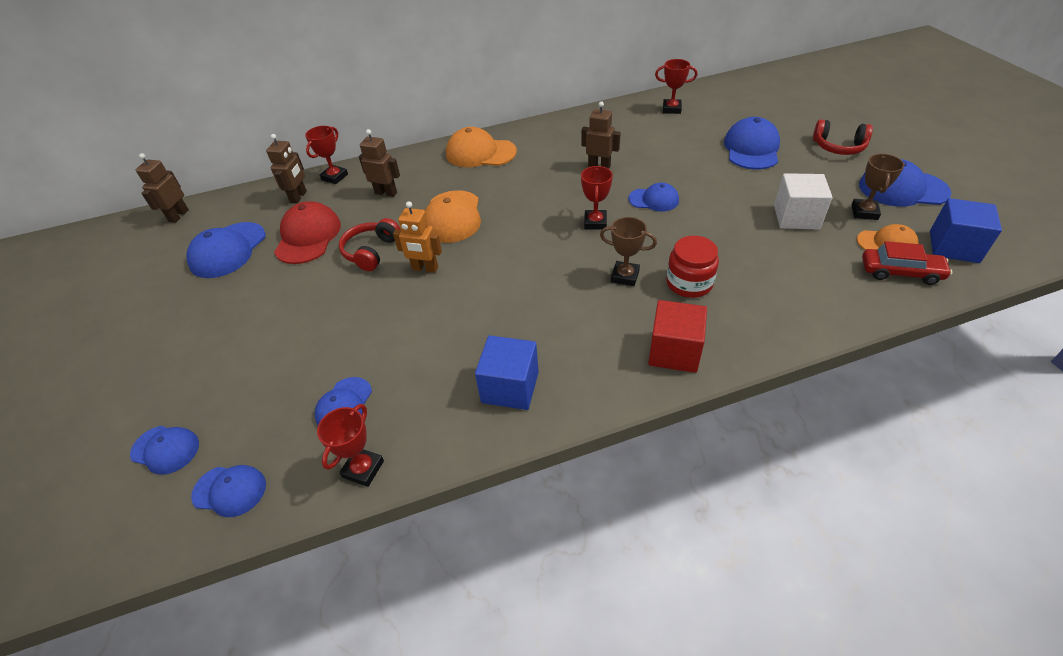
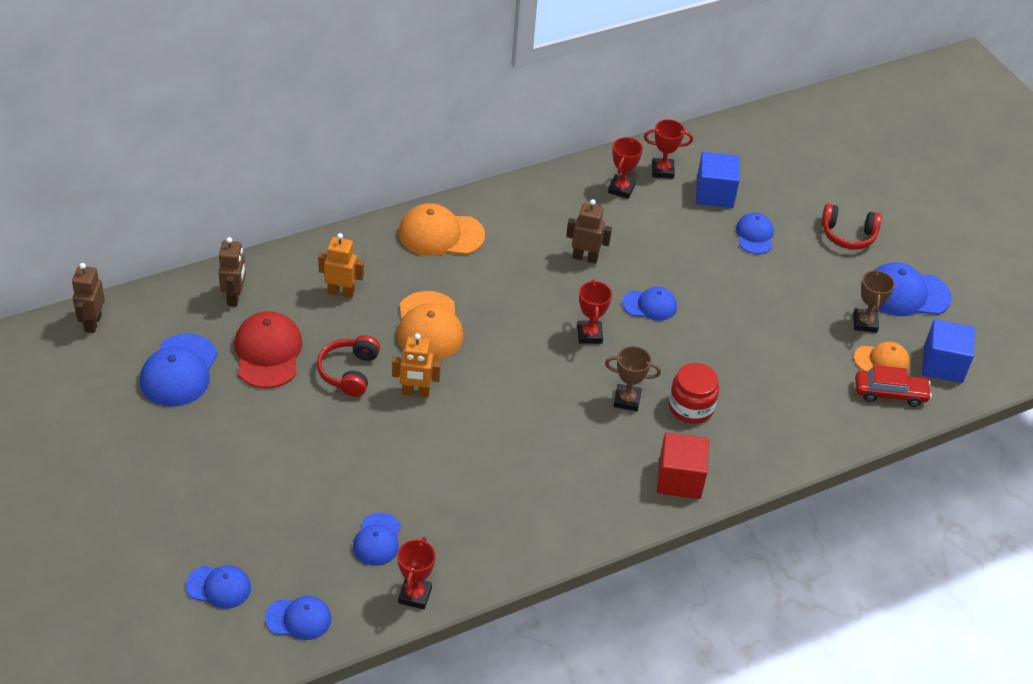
camera: 15 degrees left, 0 degrees up
(334, 177) = (269, 268): red trophy -> red trophy (621, 189)
(386, 193) = (341, 292): brown robot -> orange robot
(510, 387) = (532, 518): blue cube -> blue cube (714, 193)
(751, 149) = (754, 235): blue cap -> blue cap, size x0.62
(796, 217) = (797, 329): white cube -> none

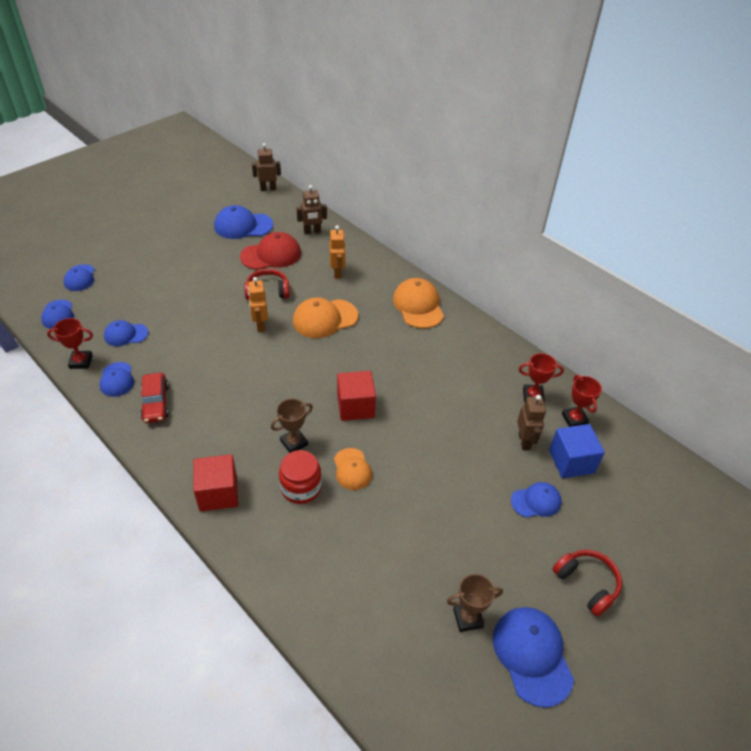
camera: 75 degrees right, 0 degrees up
(585, 258) = (439, 388): brown robot -> brown robot (524, 441)
(589, 335) = (355, 406): red trophy -> red cube
(627, 400) = (294, 443): brown trophy -> brown trophy turned 60 degrees clockwise
(650, 305) = (406, 439): blue cap -> blue cap (117, 379)
(848, 235) = (587, 584): red headphones -> red headphones turned 150 degrees clockwise
(882, 361) = (421, 642): orange cap -> orange cap (352, 469)
(890, 393) = (378, 656): red car -> red car (155, 403)
(943, 364) = (443, 710): blue cube -> none

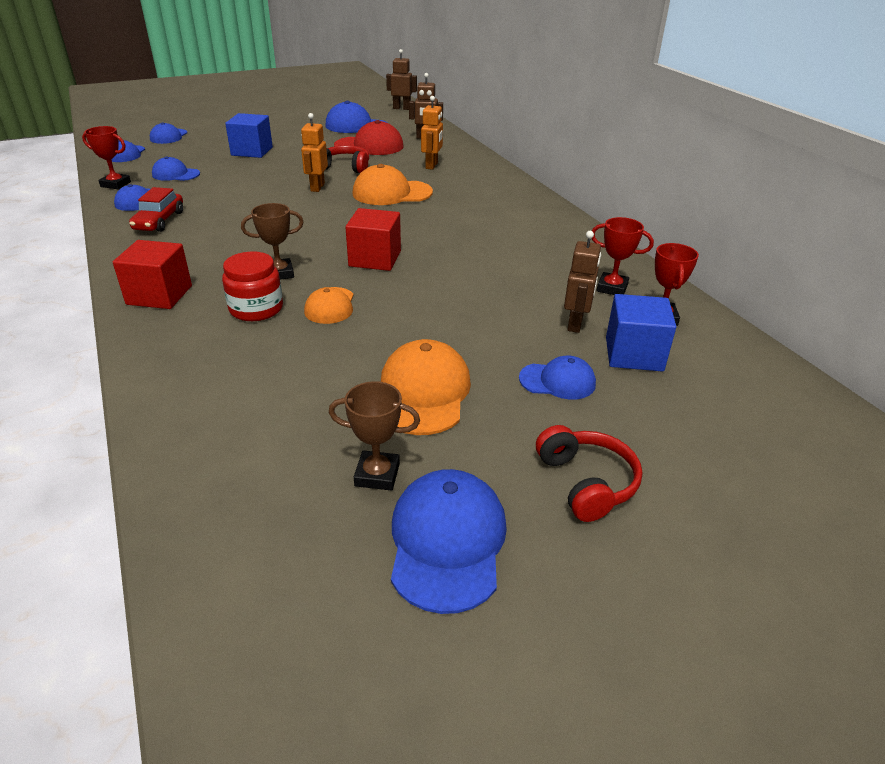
camera: 20 degrees right, 10 degrees down
(172, 285) = (252, 151): none -> blue cube
(418, 306) = (508, 199): orange cap -> orange cap (424, 392)

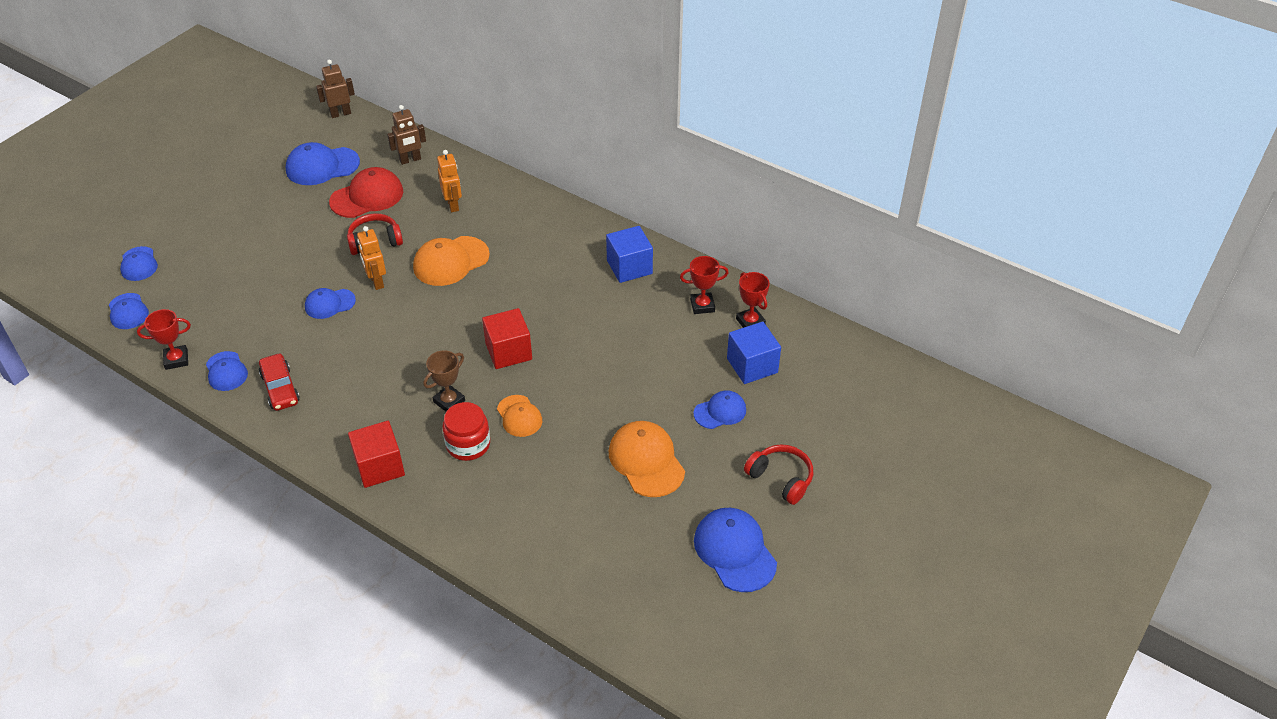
camera: 30 degrees left, 10 degrees up
(176, 174) = (219, 320): blue cap -> blue cap (329, 304)
(252, 151) = (257, 253): blue cube -> blue cube (629, 267)
(377, 475) = (666, 531): brown trophy -> none
(575, 324) = (700, 354): brown robot -> none

